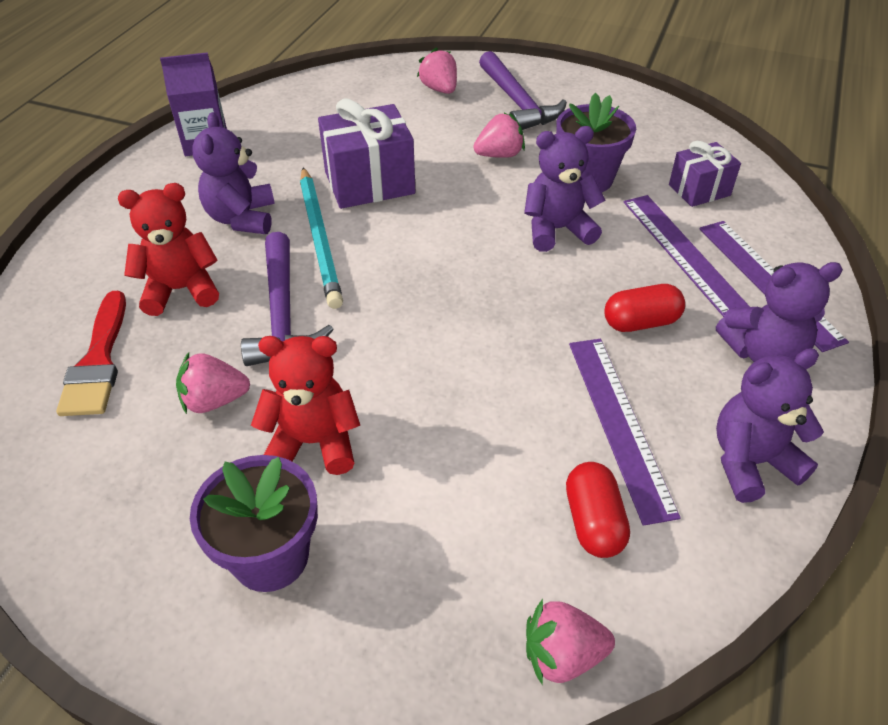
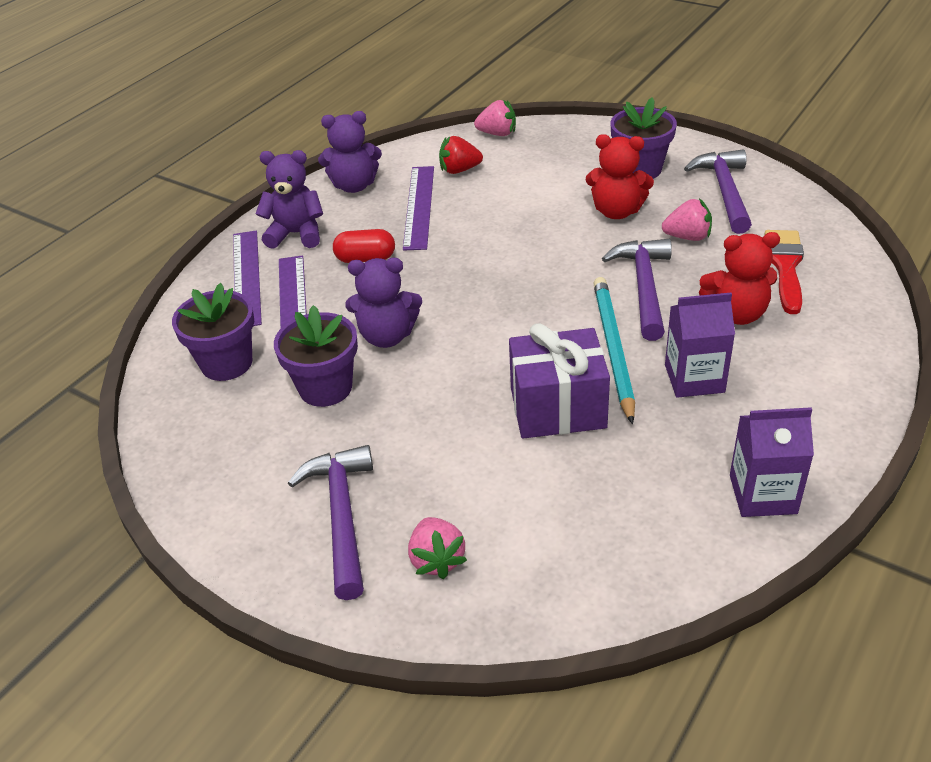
camera: 165 degrees left, 5 degrees down
(135, 508) = (724, 191): none -> purple hammer
(242, 218) = (694, 378): purple teddy bear -> purple carton
(499, 155) = (403, 430): pink strawberry -> none
(593, 522) = (459, 170): red capsule -> red strawberry
(699, 190) = (227, 363): purple gift -> purple flower pot

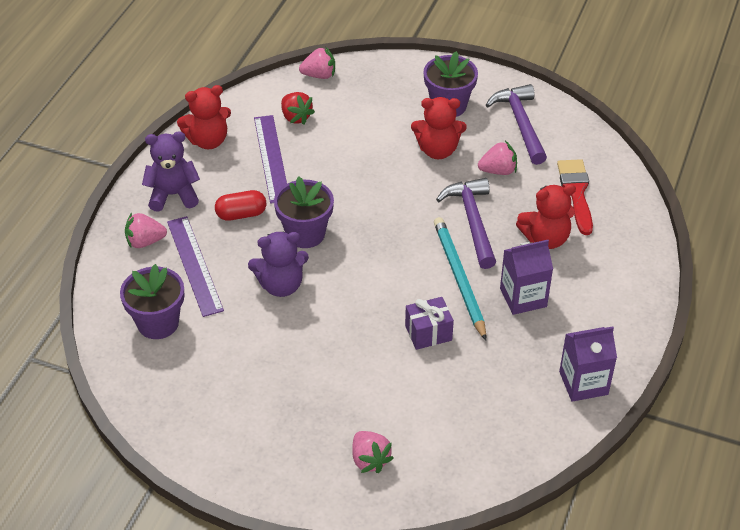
camera: 15 degrees left, 5 degrees up
(246, 277) = (145, 242): purple ruler -> pink strawberry
(325, 388) = (246, 336): purple flower pot -> purple flower pot (305, 234)
(341, 516) = (291, 437): purple hammer -> none
(354, 186) = (208, 140): purple teddy bear -> red teddy bear
(459, 170) = (296, 117): red strawberry -> red strawberry turned 105 degrees counterclockwise
(558, 408) = (428, 333): purple gift -> purple gift, size x0.60

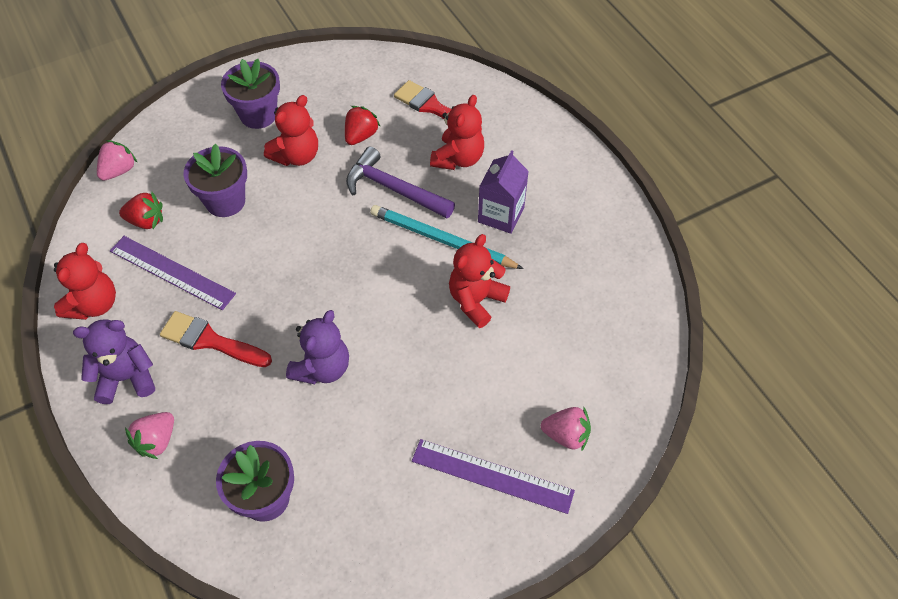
camera: 50 degrees left, 10 degrees up
(173, 195) = (126, 378): purple teddy bear -> purple teddy bear turned 45 degrees clockwise
(194, 265) = (229, 419): purple ruler -> purple ruler (492, 476)
(241, 214) = (210, 341): red capsule -> red brush
(305, 234) = (285, 309): purple flower pot -> purple flower pot (225, 201)
(428, 333) = (476, 300): purple gift -> red teddy bear
(498, 171) = (361, 136): pink strawberry -> red strawberry
(520, 123) = (329, 87): purple hammer -> none
(583, 383) = (615, 239): purple carton -> none

